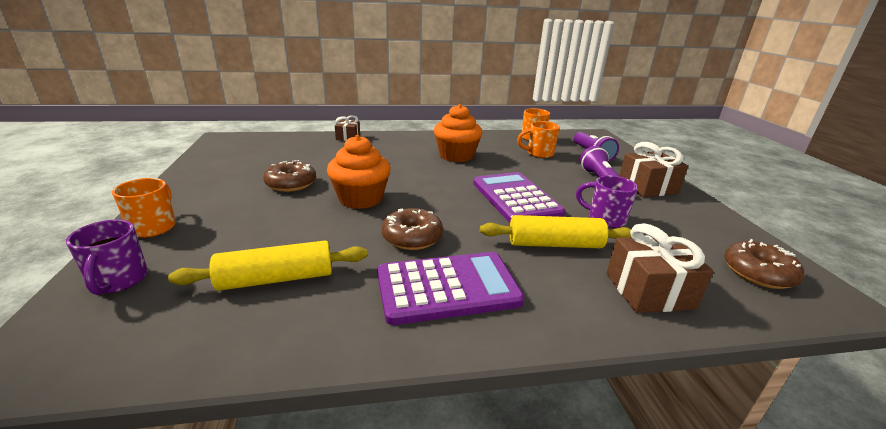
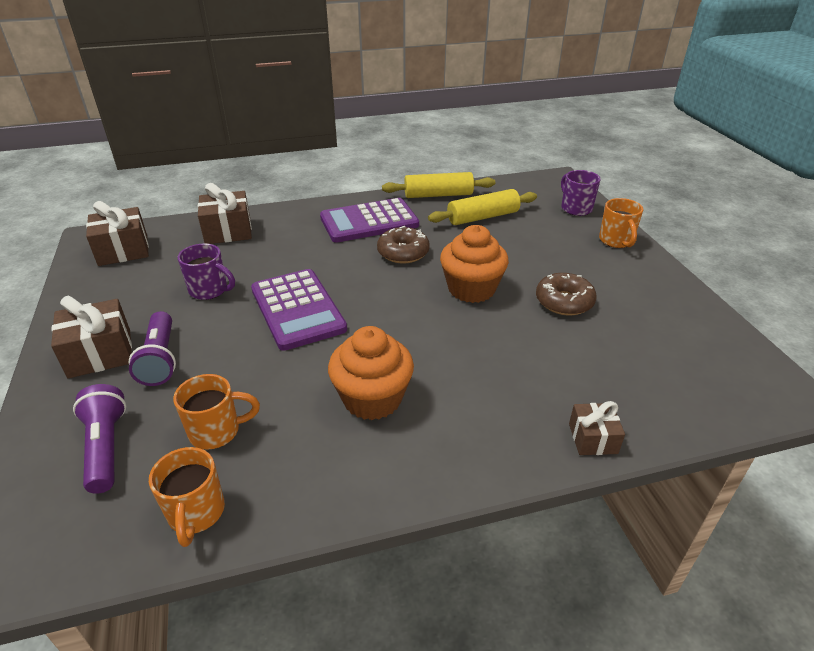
camera: 175 degrees right, 10 degrees up
(554, 244) = (279, 258): yellow rolling pin -> yellow rolling pin (438, 195)
(758, 273) = (123, 250): brown donut -> brown gift

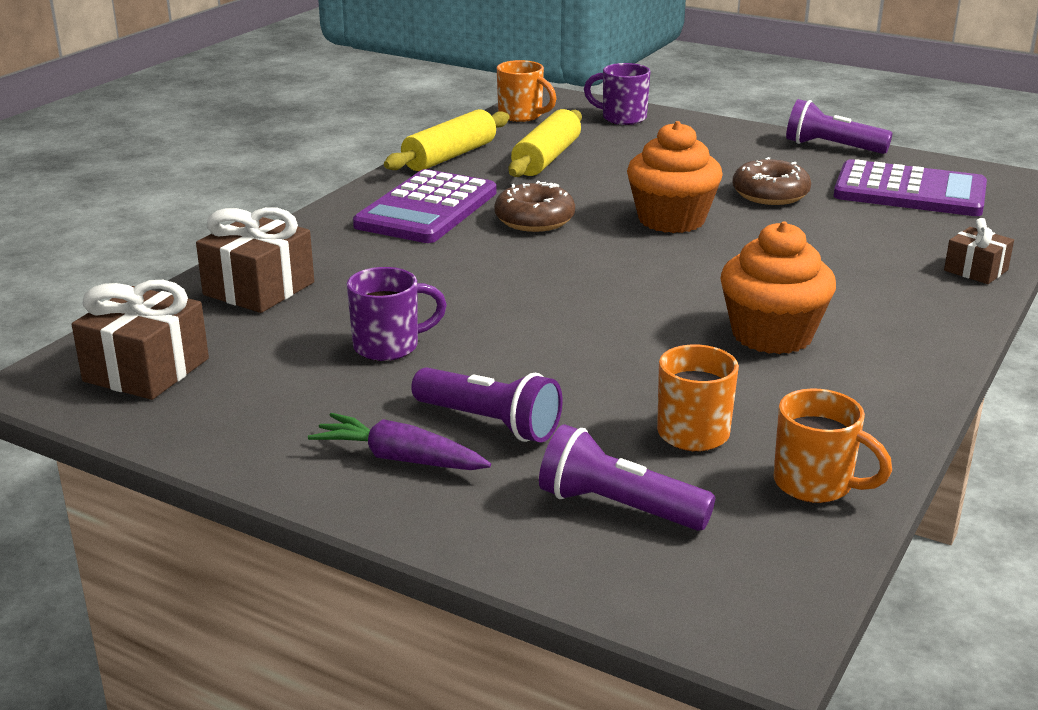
camera: 45 degrees left, 10 degrees down
(100, 353) = (400, 459): brown gift -> purple carrot
(297, 309) = (538, 313): purple calculator -> purple calculator (909, 191)
(616, 241) = (715, 131): orange mug -> orange mug (522, 116)
(676, 287) = (831, 147): none -> purple flashlight

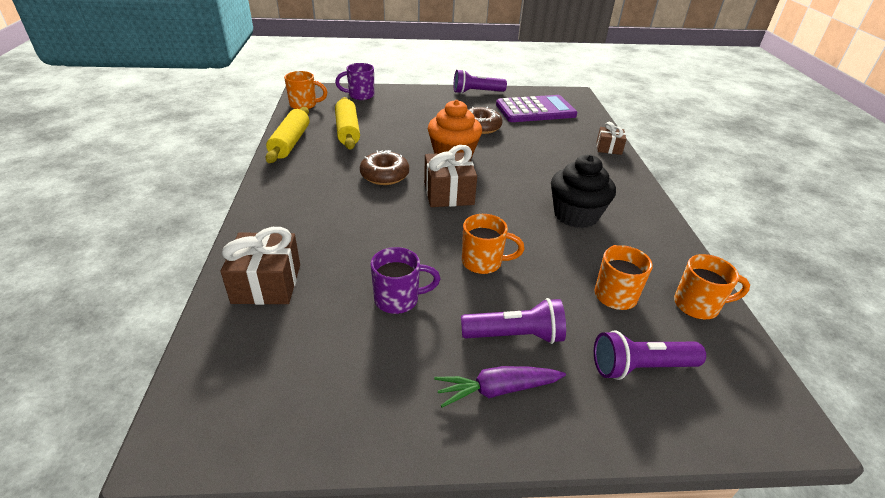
camera: 35 degrees left, 10 degrees up
(146, 370) = (252, 392): brown gift -> brown gift (448, 193)
(389, 346) = (398, 299): purple mug -> purple mug turned 45 degrees clockwise
(426, 209) = (315, 185): purple calculator -> none
(548, 345) = (483, 262): none -> orange mug
(772, 335) = (576, 215): orange cupcake -> black cupcake

